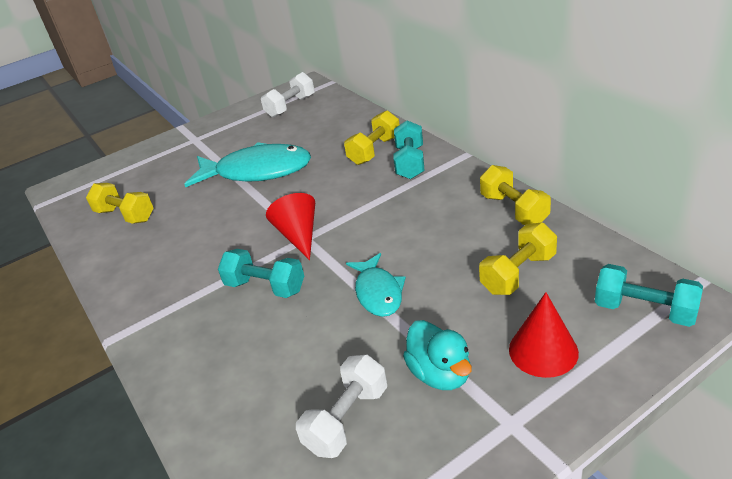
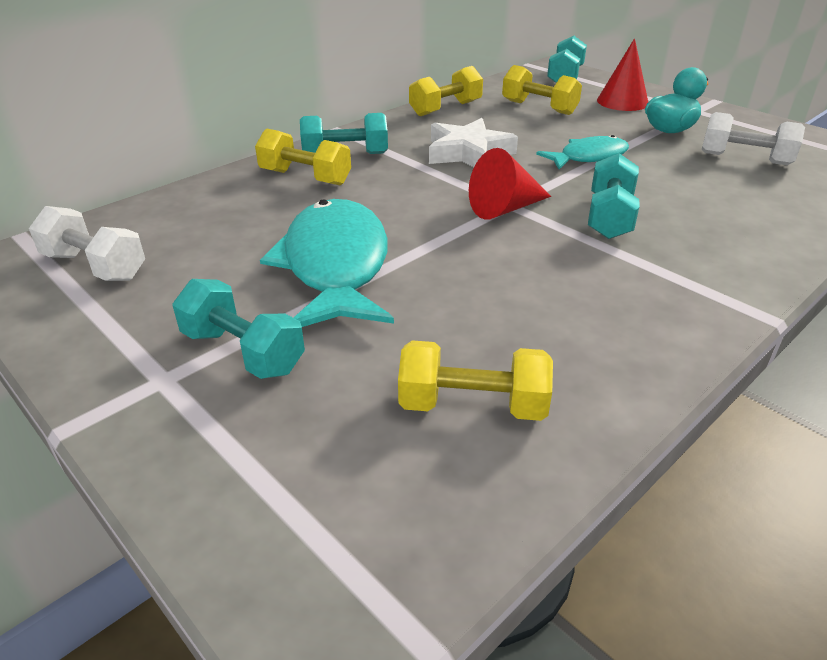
camera: 105 degrees left, 0 degrees up
(125, 215) = (472, 406): yellow dumbbell -> yellow dumbbell turned 75 degrees clockwise
(200, 154) = (243, 352): none -> turquoise dumbbell
(403, 221) = (468, 152): none -> white star

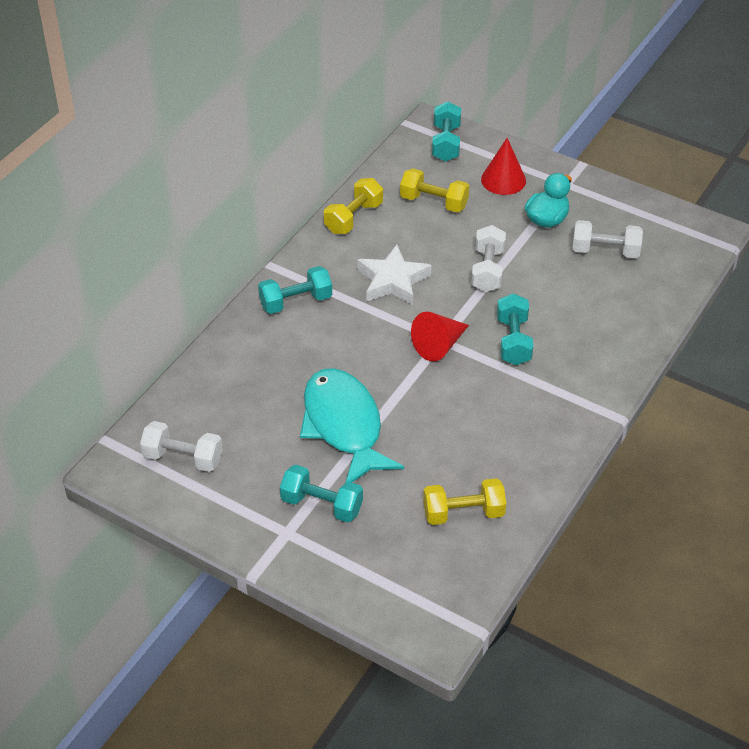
camera: 15 degrees left, 10 degrees up
(305, 177) = (278, 336): yellow dumbbell -> none
(588, 157) = (487, 270): turquoise fish -> white dumbbell

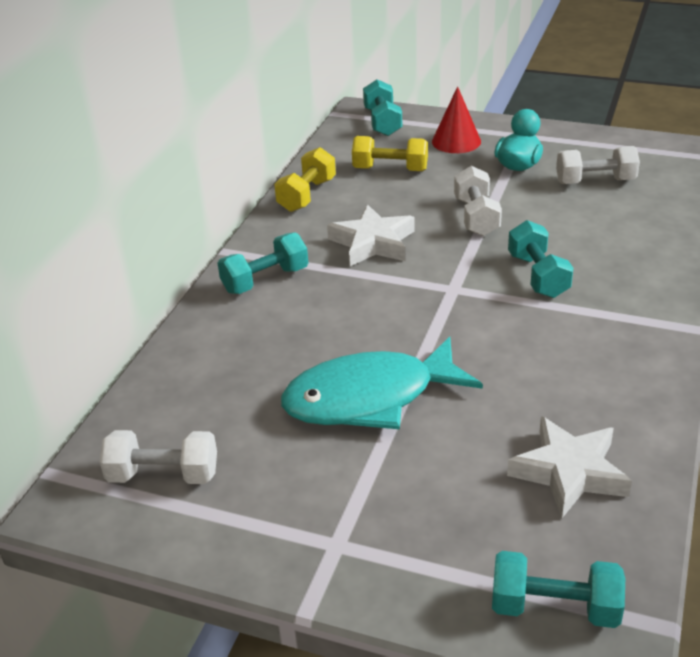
camera: 10 degrees left, 10 degrees down
(322, 505) = (373, 498): turquoise dumbbell -> turquoise dumbbell (554, 608)
(344, 425) = (369, 398): turquoise fish -> turquoise fish turned 75 degrees counterclockwise
(439, 345) = (453, 294): red cone -> none
(463, 513) = (569, 472): yellow dumbbell -> white star

